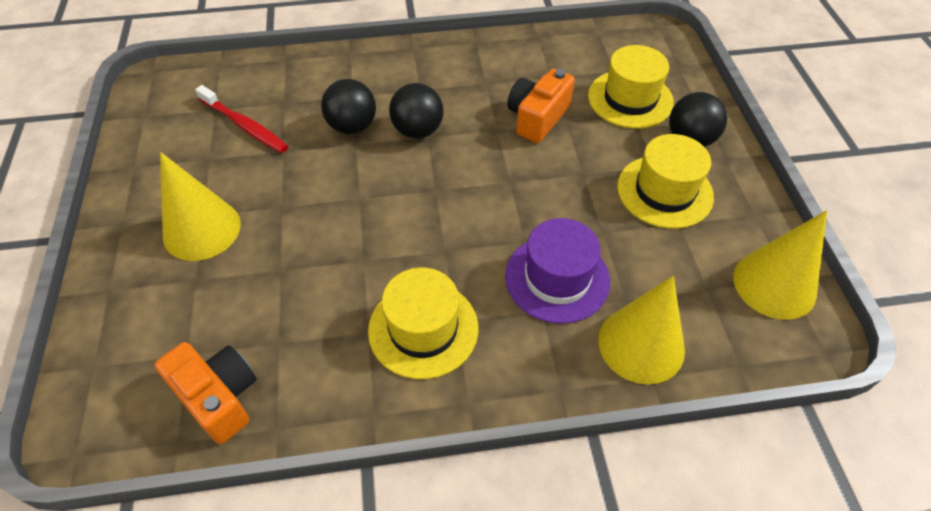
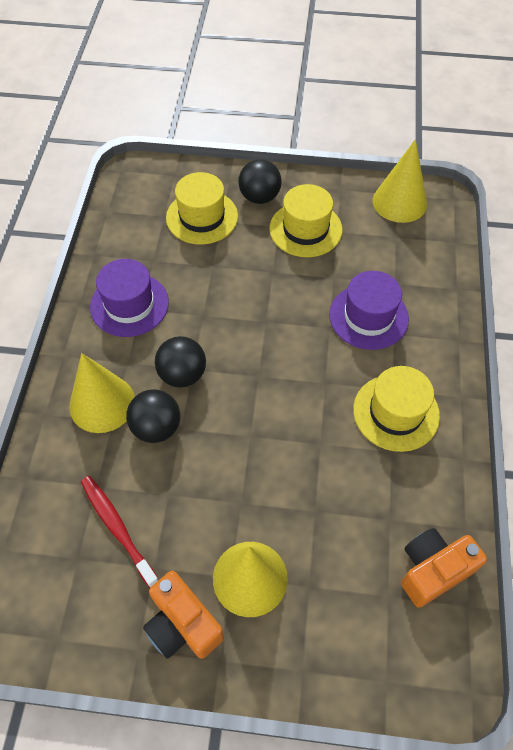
camera: 75 degrees left, 5 degrees up
(245, 125) = (117, 528): red toothbrush -> red toothbrush turned 90 degrees counterclockwise
(488, 74) = (129, 304): none -> purple hat
(537, 118) = (200, 283): orange camera -> orange camera (182, 624)
(641, 344) = (432, 286): yellow cone -> yellow cone (102, 403)

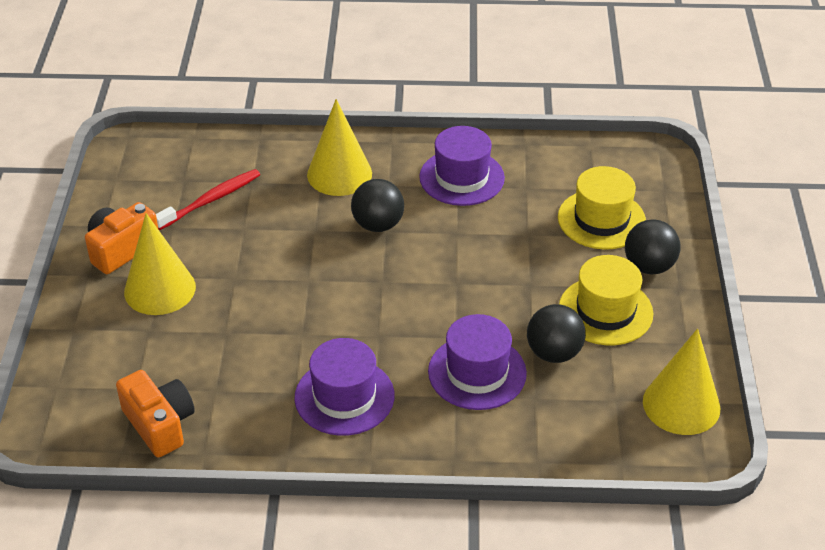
camera: 85 degrees right, 15 degrees down
(156, 427) = (314, 213): black ball -> black ball (554, 353)
(396, 412) = (344, 396): yellow hat -> purple hat

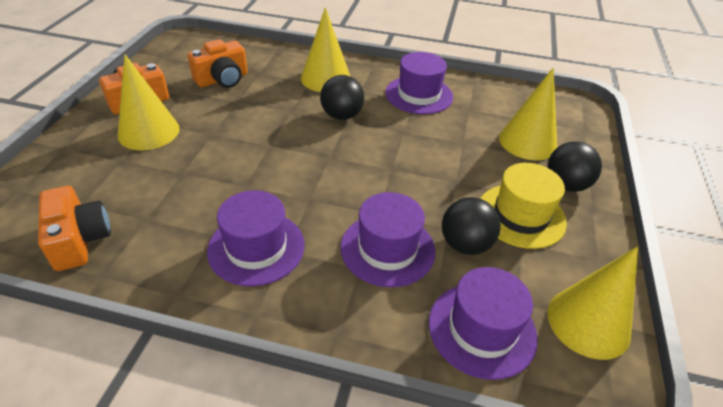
camera: 10 degrees right, 0 degrees up
(211, 200) = (222, 79): red toothbrush -> orange camera
(584, 429) = (482, 329): none -> purple hat
(601, 219) = (528, 142): yellow hat -> yellow cone

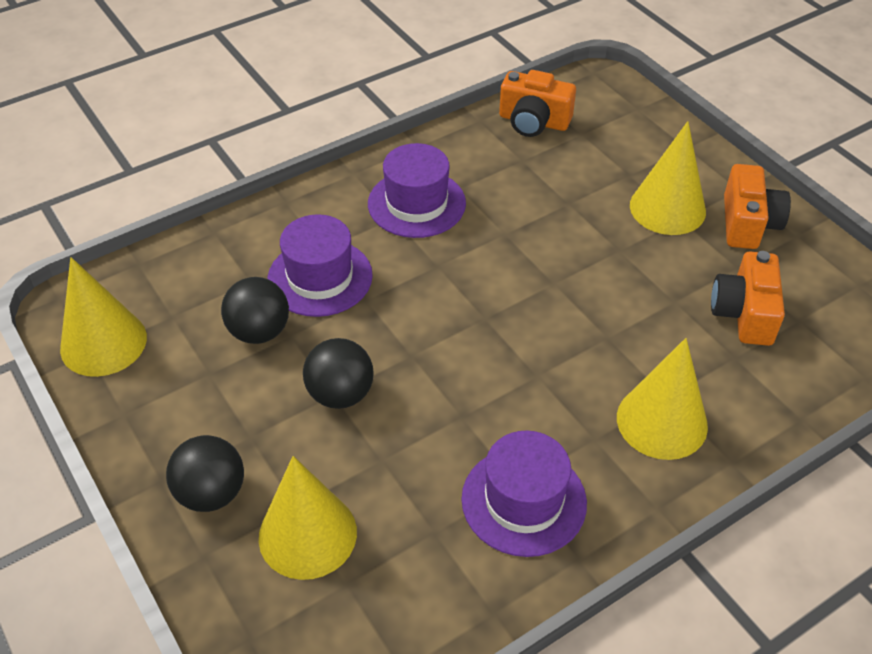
camera: 135 degrees right, 5 degrees up
(342, 116) = (553, 379): black ball -> black ball (340, 394)
(482, 329) = (187, 276): purple hat -> none
(521, 215) = (232, 405): yellow hat -> none

